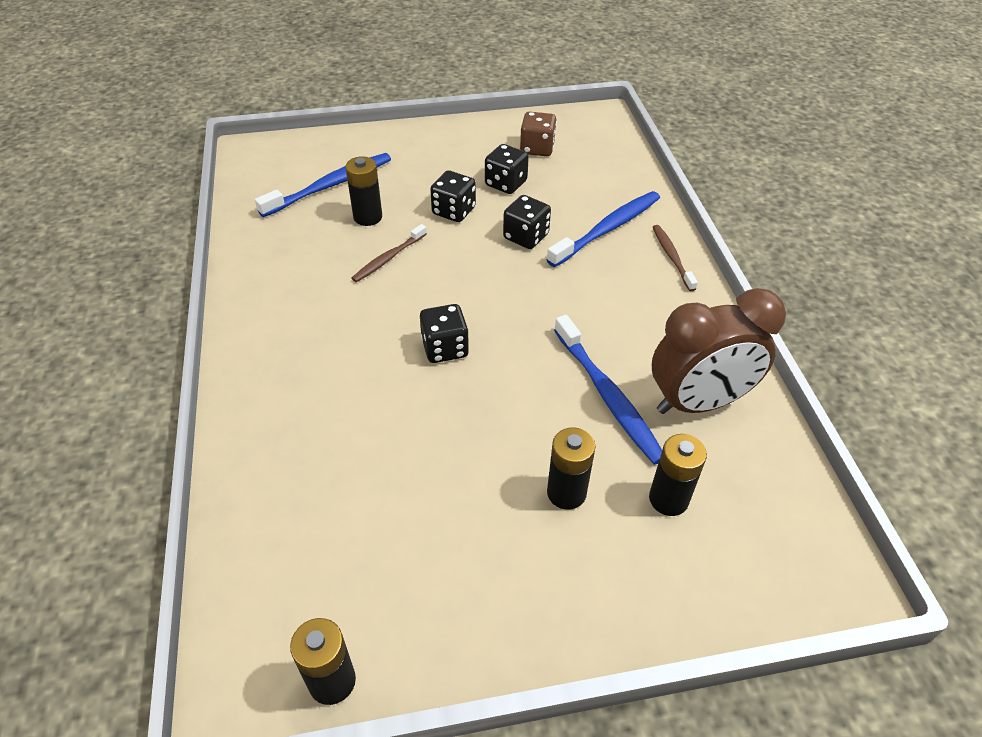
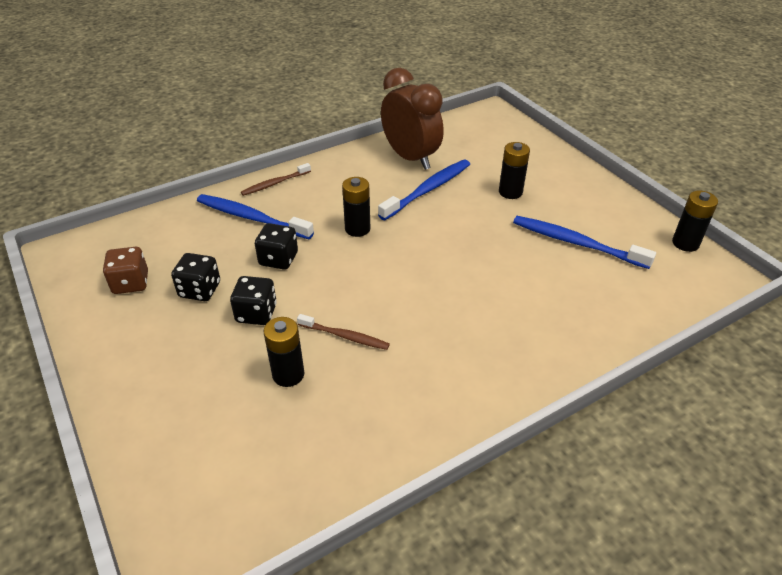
camera: 110 degrees left, 5 degrees down
(330, 185) = (241, 431): blue toothbrush -> blue toothbrush (576, 243)
(445, 348) = (432, 269): black dice -> none
(668, 499) = (486, 159): black battery -> black battery (357, 229)

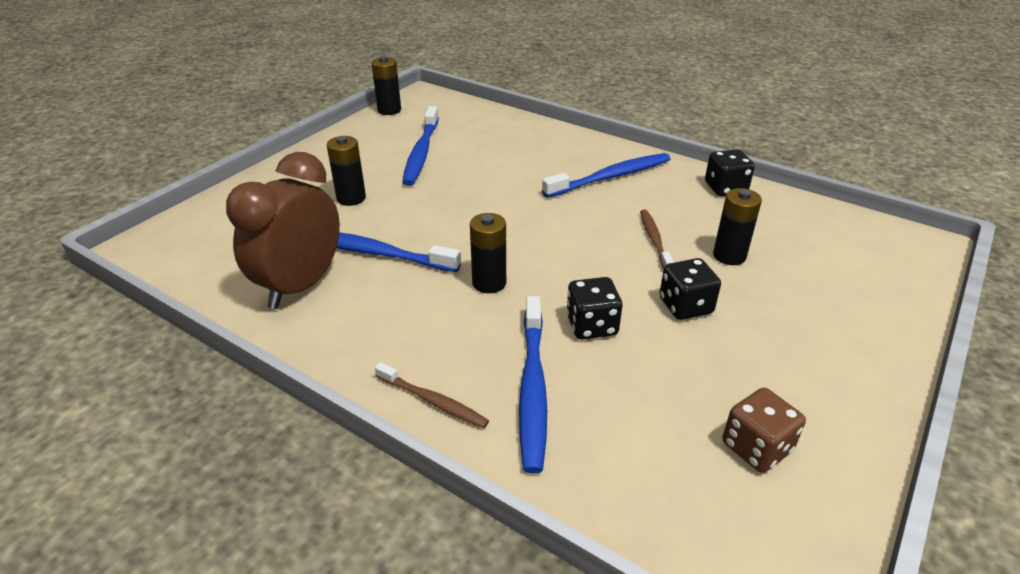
camera: 115 degrees left, 5 degrees down
(200, 290) = (699, 369): black dice -> black dice (725, 188)
(467, 355) = (611, 177): none -> blue toothbrush

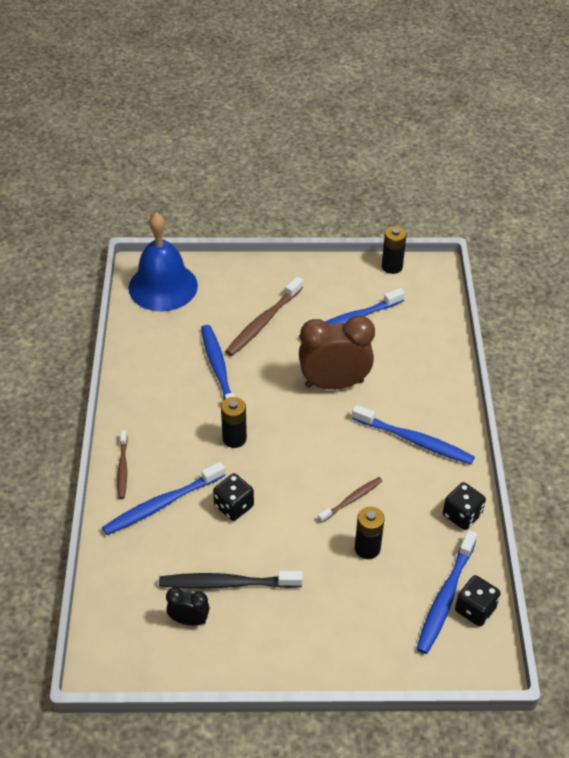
camera: 55 degrees right, 10 degrees up
(194, 241) = (163, 286): none -> blue bell
(301, 286) = (164, 358): brown clock -> brown clock (334, 383)
(351, 198) = (263, 322): black battery -> brown toothbrush
(685, 306) = (289, 544): black dice -> black dice (475, 609)
(713, 383) = (227, 583): none -> black toothbrush
(756, 447) = (189, 620): brown dice -> black clock
(825, 235) = (445, 597): none -> blue toothbrush

